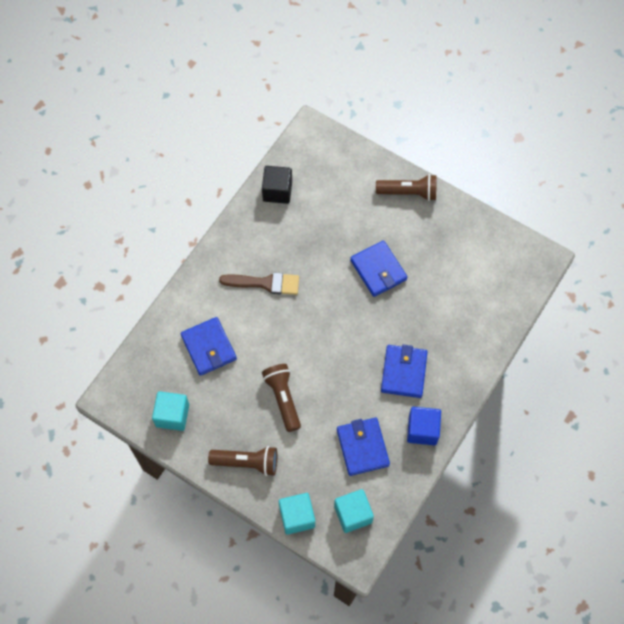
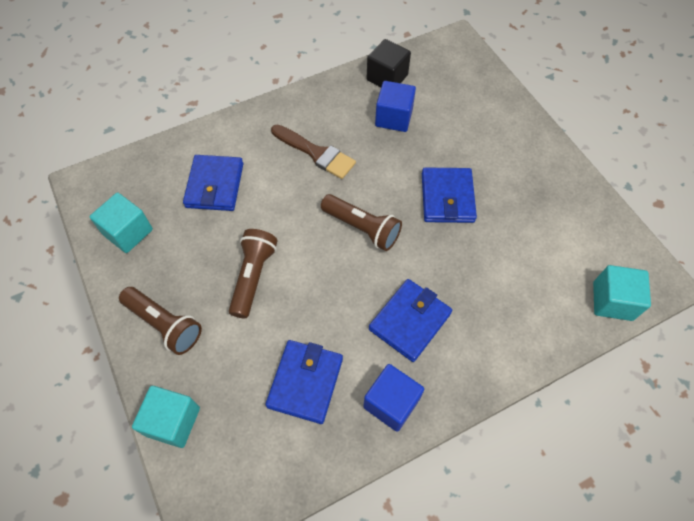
camera: 30 degrees right, 5 degrees down
(303, 224) = (393, 118): none -> blue cube
(353, 514) = (239, 459): turquoise cube -> turquoise cube (612, 301)
(408, 192) = (528, 138): brown flashlight -> brown flashlight (362, 228)

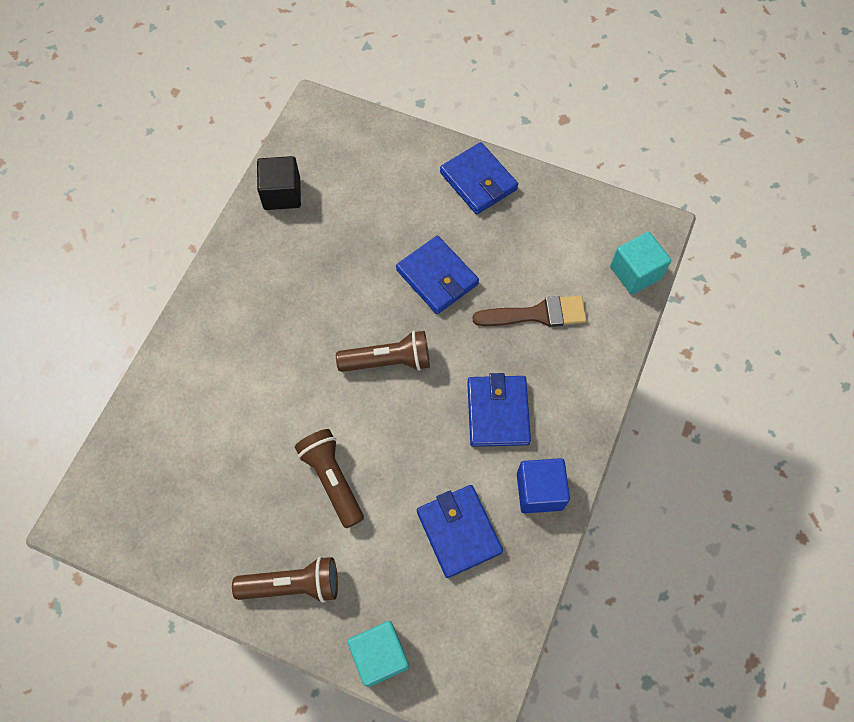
camera: 40 degrees left, 5 degrees up
(128, 232) = (173, 532): turquoise cube -> none
(215, 185) = (214, 423): blue wallet -> blue wallet (478, 181)
(316, 153) = (282, 320): brown brush -> brown brush (537, 314)
(393, 118) = (324, 232): blue cube -> none

